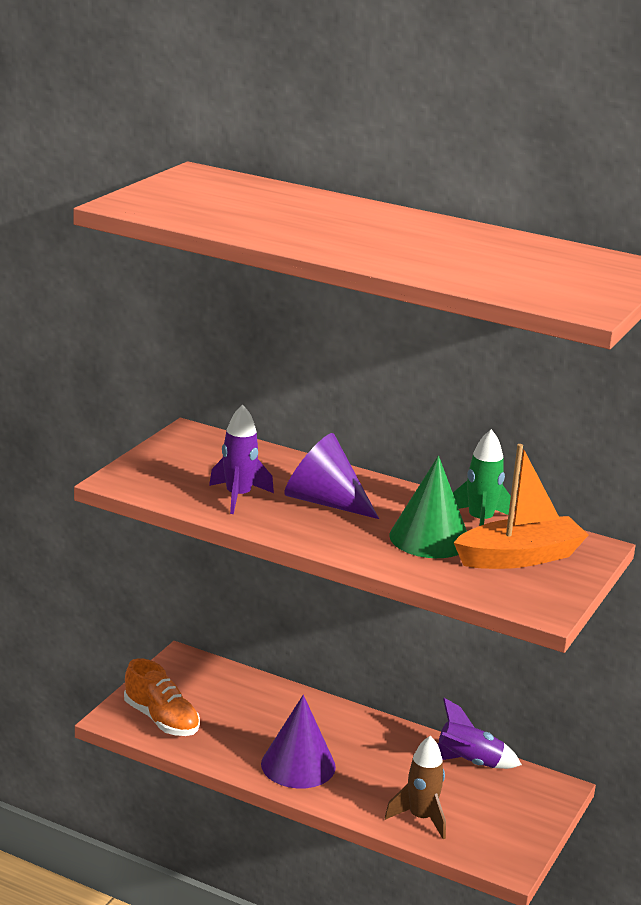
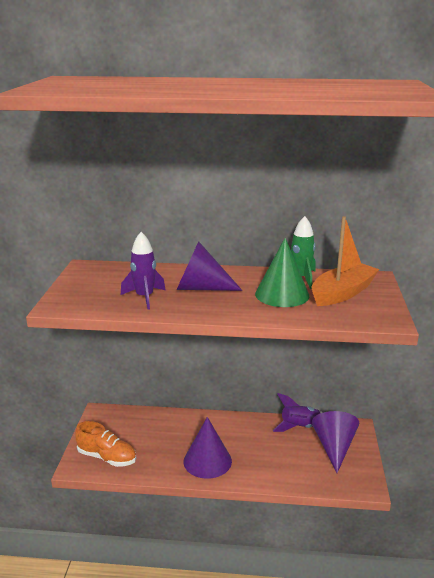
camera: 20 degrees left, 0 degrees up
(421, 818) = (299, 472): brown rocket -> none
(500, 803) = (334, 447): none -> purple cone

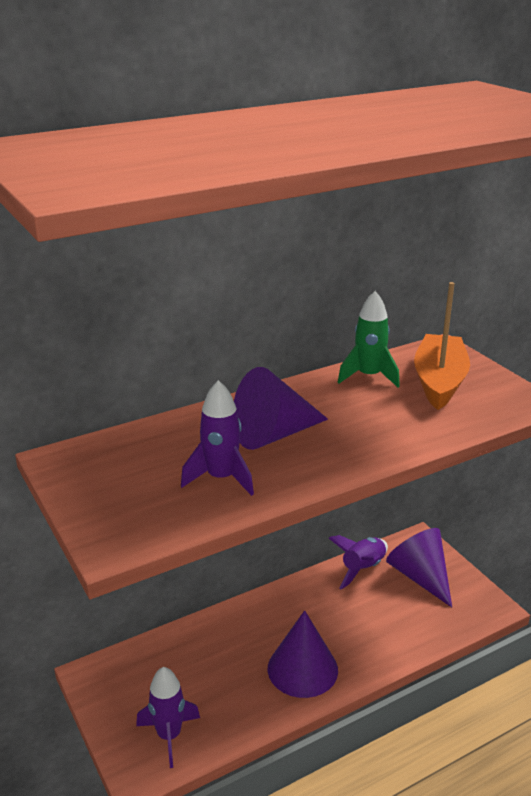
camera: 35 degrees left, 5 degrees up
(107, 457) = (169, 736): orange shoe -> purple rocket
(282, 294) = (380, 408): green cone -> none

